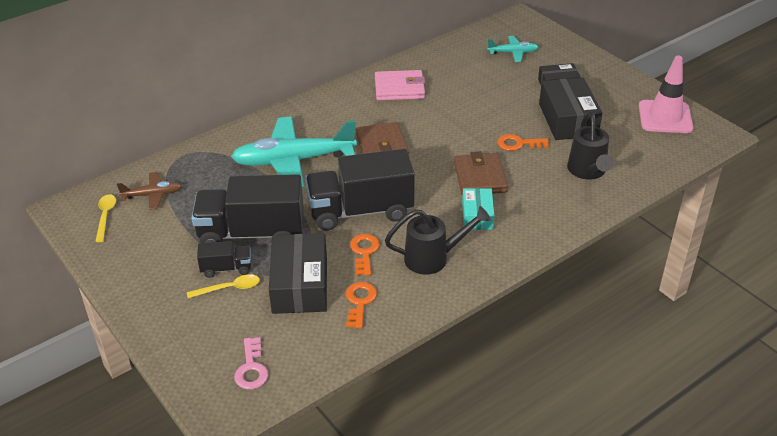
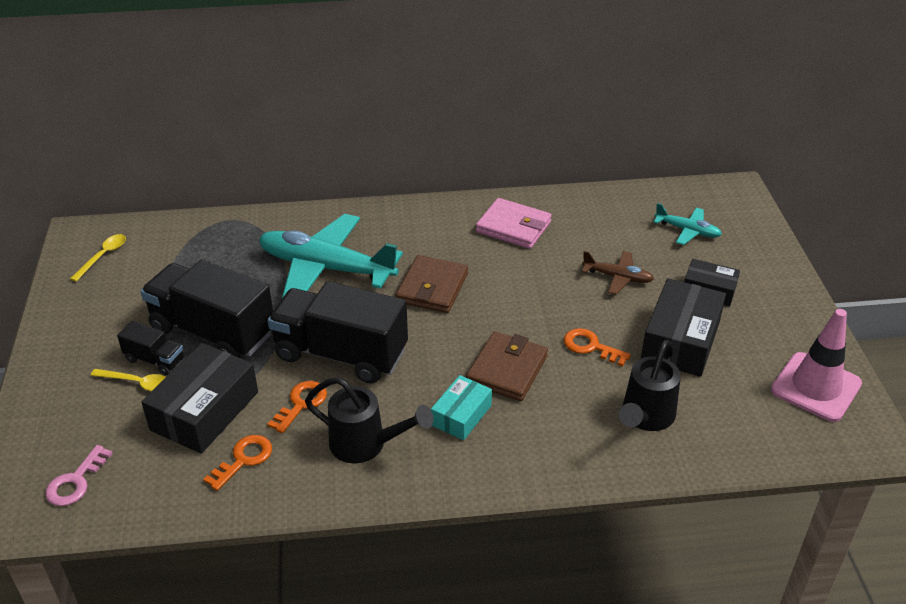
camera: 30 degrees right, 0 degrees up
(153, 195) = (163, 251): brown plane -> brown plane (618, 277)

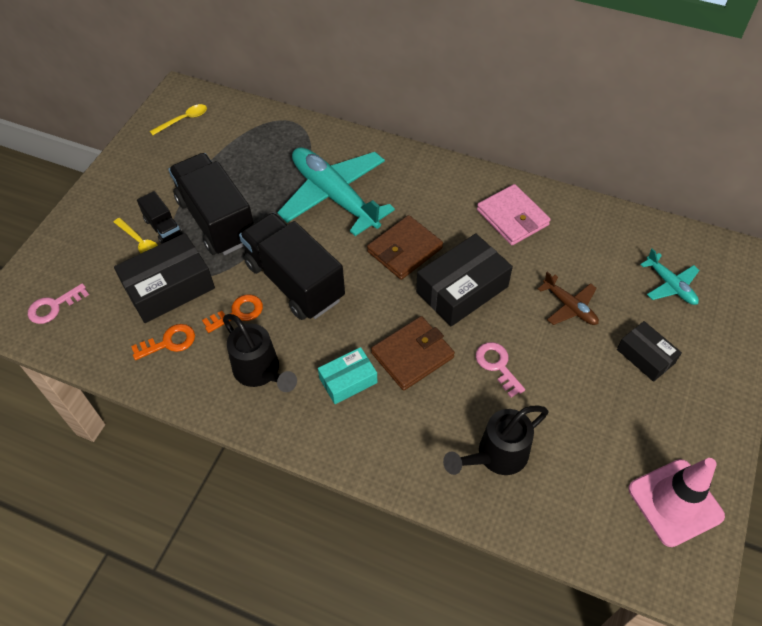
camera: 30 degrees right, 15 degrees up
(590, 347) = (497, 365): orange key -> pink key
(681, 340) = (582, 395): black box -> black box (462, 289)

